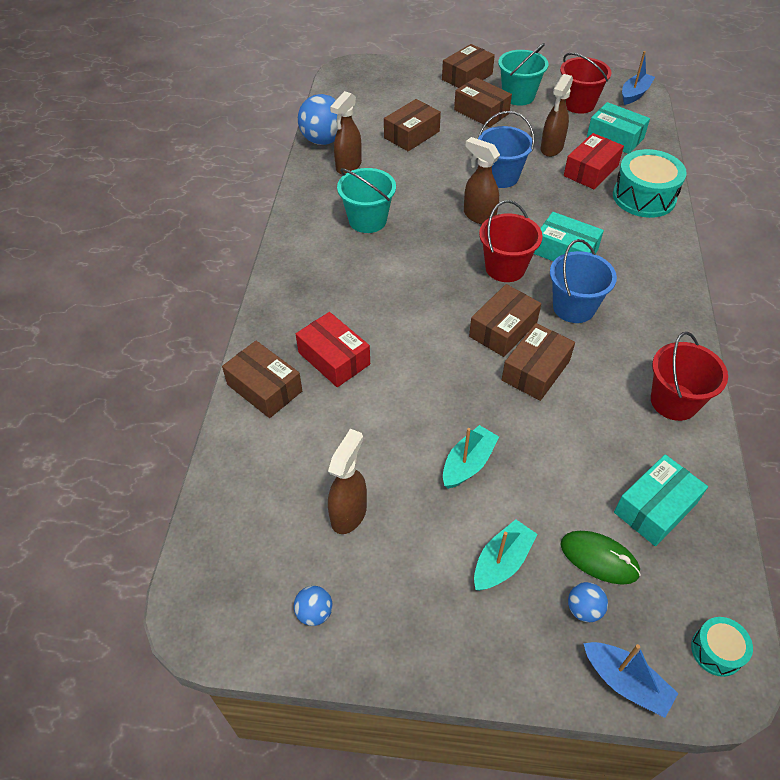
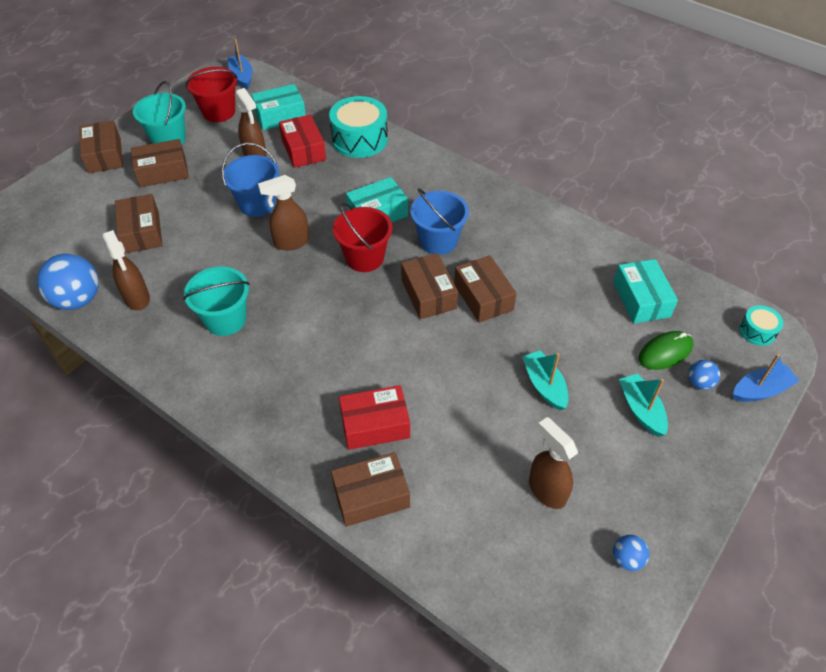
camera: 60 degrees left, 0 degrees up
(674, 401) = (561, 238): red bucket -> none

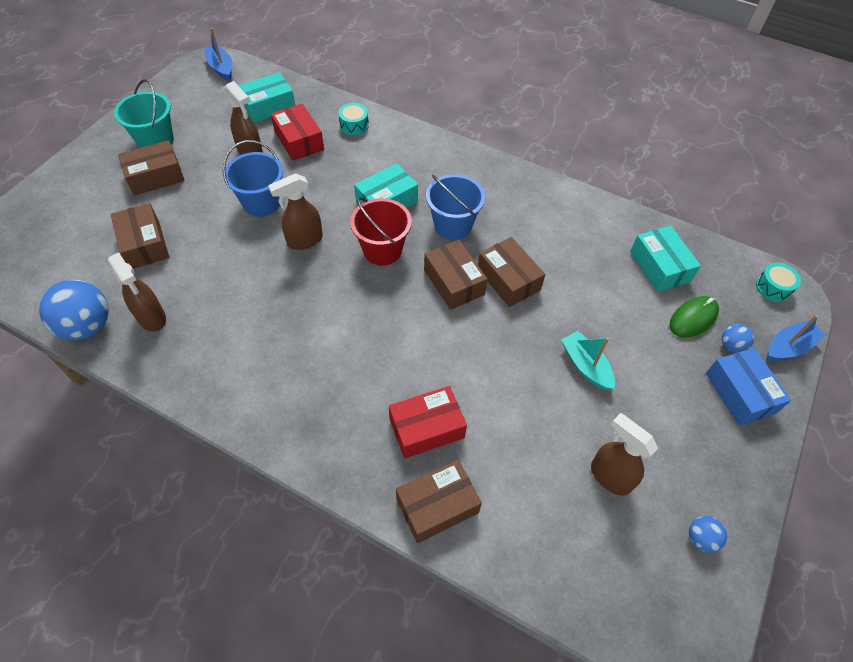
camera: 10 degrees left, 5 degrees up
(104, 155) = (89, 164): brown box -> none
(219, 112) = (203, 107): red bucket -> none
(225, 319) = (250, 331): turquoise bucket -> none
(359, 139) = (354, 125): turquoise drum -> turquoise drum, size x0.51
(641, 410) = (682, 380): turquoise boat -> none
(698, 428) = (740, 393): none -> blue box

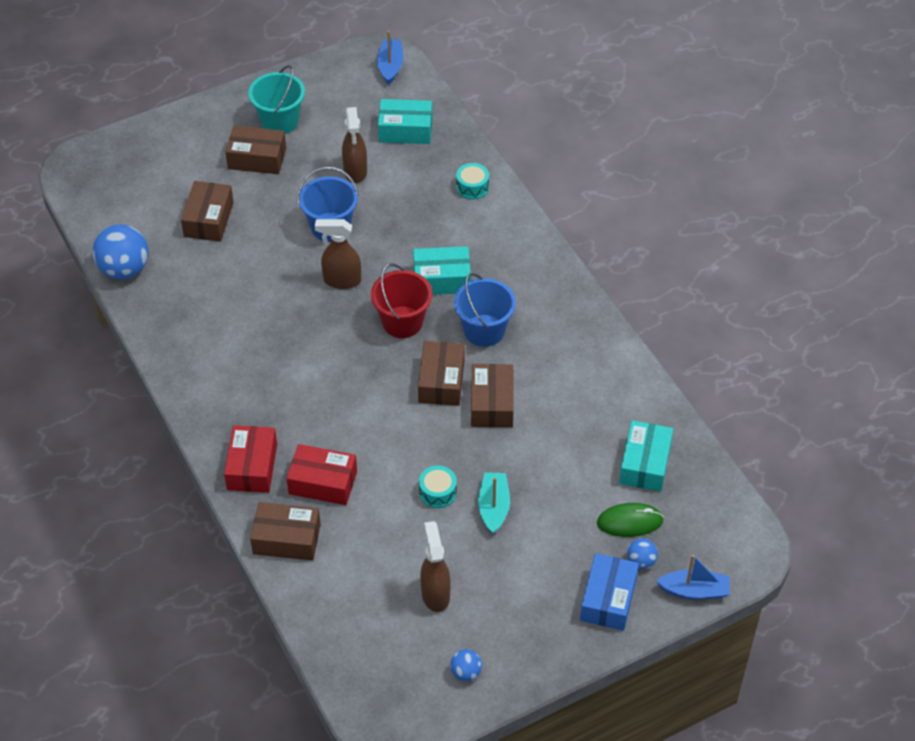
camera: 35 degrees right, 5 degrees down
(152, 318) = (175, 287): brown spray bottle -> none
(299, 141) = (408, 180): red box -> red box (252, 467)
(773, 287) = (737, 538): turquoise drum -> turquoise drum (438, 492)

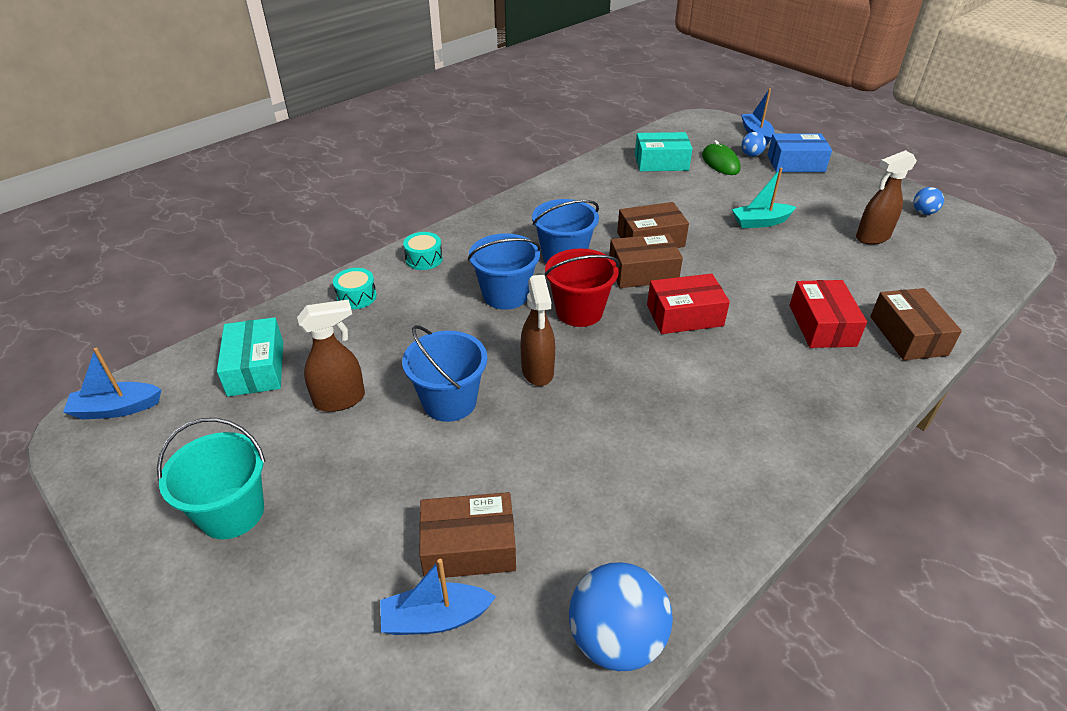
camera: 105 degrees left, 10 degrees down
(171, 200) = (435, 618): none -> blue boat
(252, 467) = (848, 383): red box -> red box (684, 315)
(257, 158) = (321, 520): brown box -> none
(438, 492) = (771, 253): turquoise drum -> turquoise drum (424, 259)
(442, 279) = (505, 295): turquoise box -> blue bucket

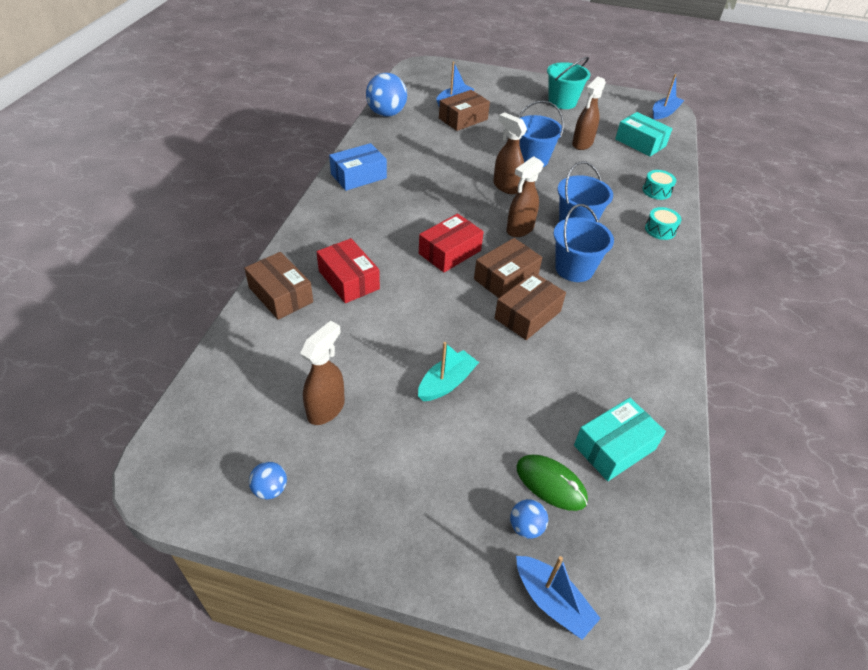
camera: 145 degrees right, 5 degrees up
(579, 311) = (519, 229): red bucket -> brown spray bottle
(796, 163) = (459, 535): blue box -> blue box (358, 176)

